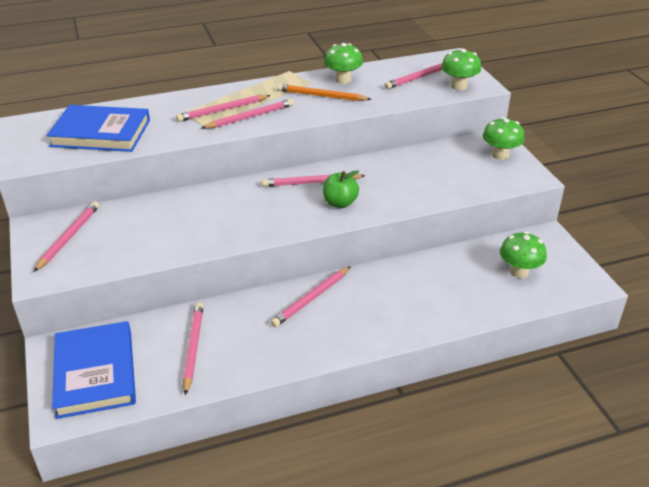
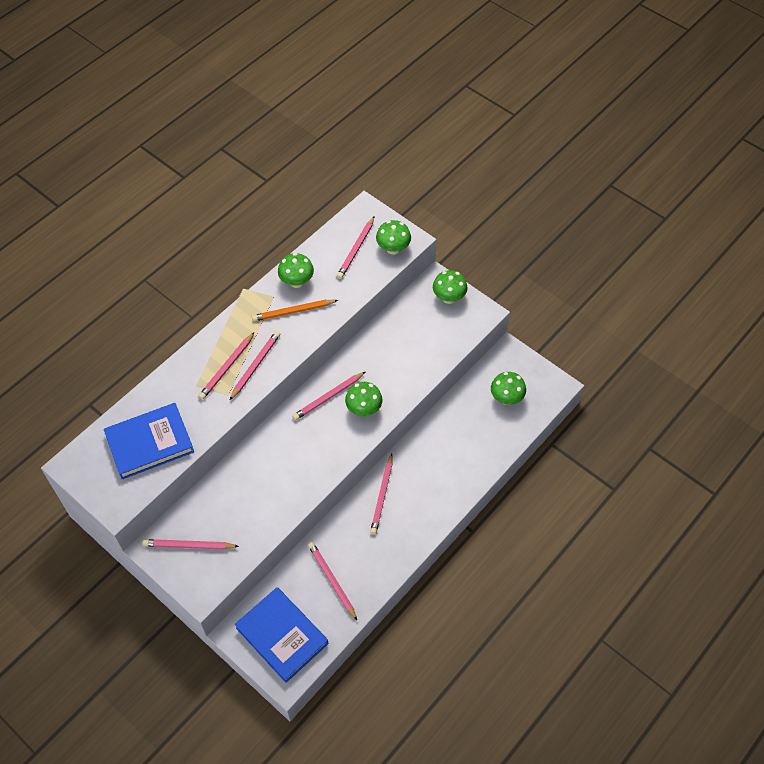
camera: 30 degrees left, 20 degrees up
(69, 237) = (189, 546): pink pencil -> pink pencil turned 75 degrees counterclockwise
(340, 203) = (364, 409): green apple -> green mushroom

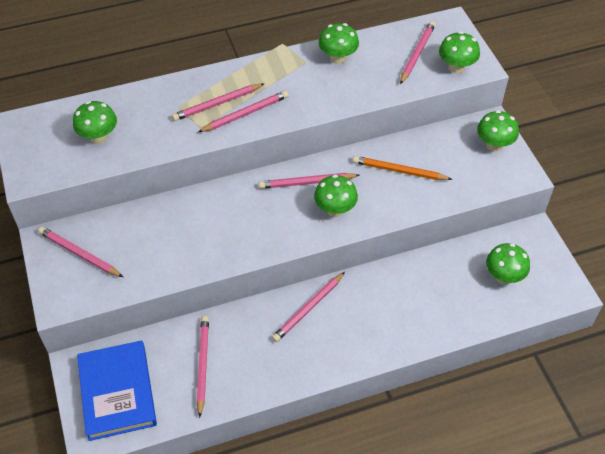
camera: 30 degrees right, 5 degrees down
(150, 443) = (99, 137): blue book -> green mushroom
(293, 311) = (316, 82): orange pencil -> orange pencil (399, 171)
(356, 249) = (417, 53): pink pencil -> pink pencil turned 150 degrees clockwise

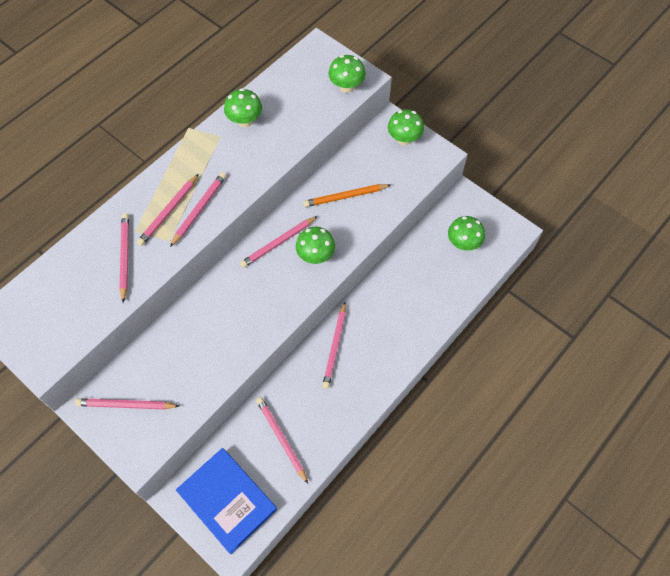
camera: 30 degrees left, 10 degrees up
(99, 137) = (82, 294): green mushroom -> none
(417, 53) = (307, 87): pink pencil -> pink pencil (125, 257)

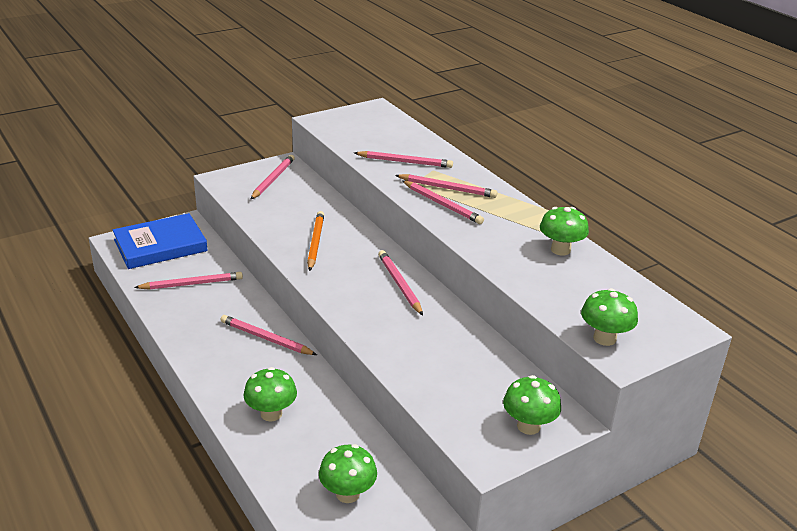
camera: 105 degrees right, 30 degrees down
(168, 212) = (447, 188): pink pencil -> pink pencil turned 150 degrees clockwise
(315, 256) = (368, 307): green mushroom -> green mushroom (271, 413)
(345, 197) = (445, 347): orange pencil -> orange pencil (315, 242)

